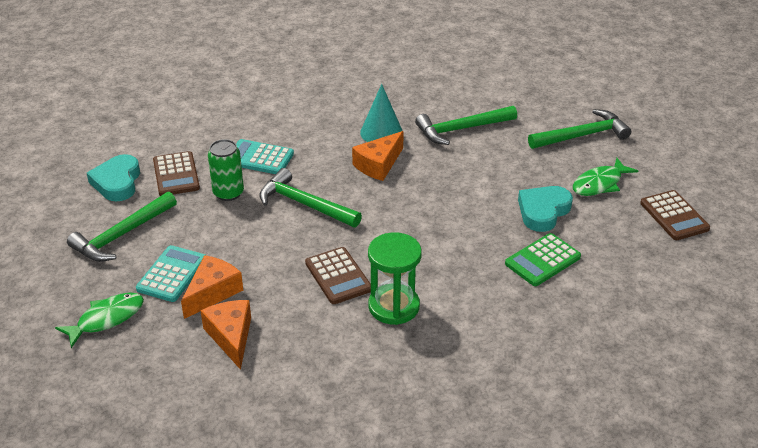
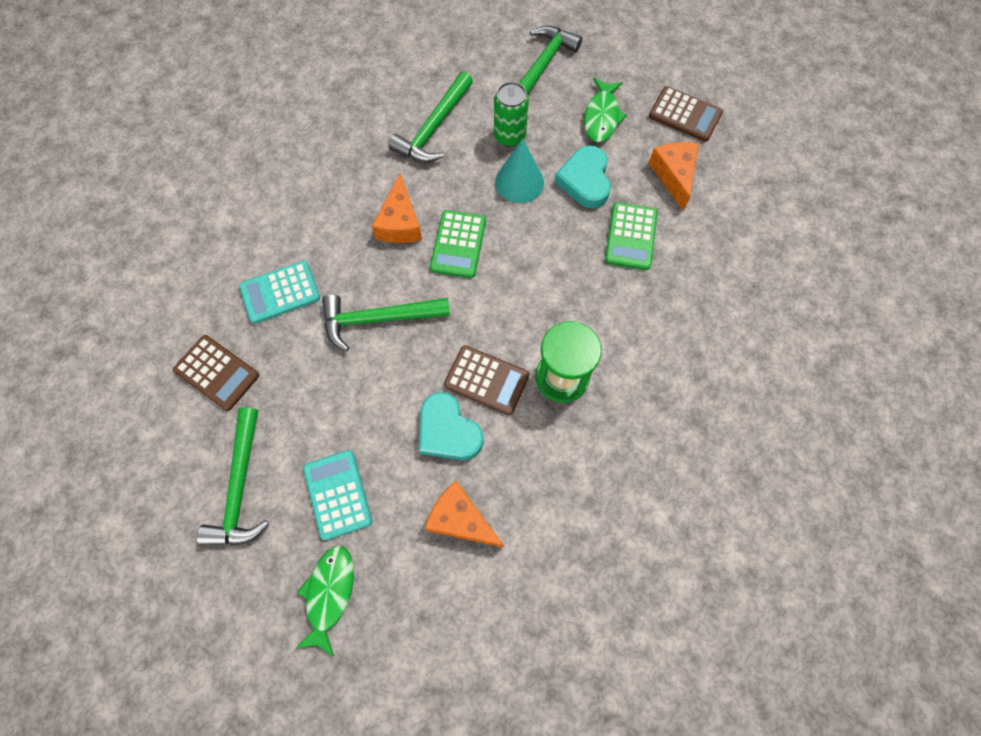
camera: 40 degrees left, 30 degrees up
(117, 182) = (165, 427): turquoise heart -> turquoise heart (448, 431)
(212, 292) = (396, 485): orange cheese -> orange cheese (674, 175)
(228, 193) = (293, 358): green can -> green can (509, 136)
(381, 132) = (365, 180): turquoise cone -> turquoise cone (519, 182)
(405, 196) = (458, 244): none -> green calculator

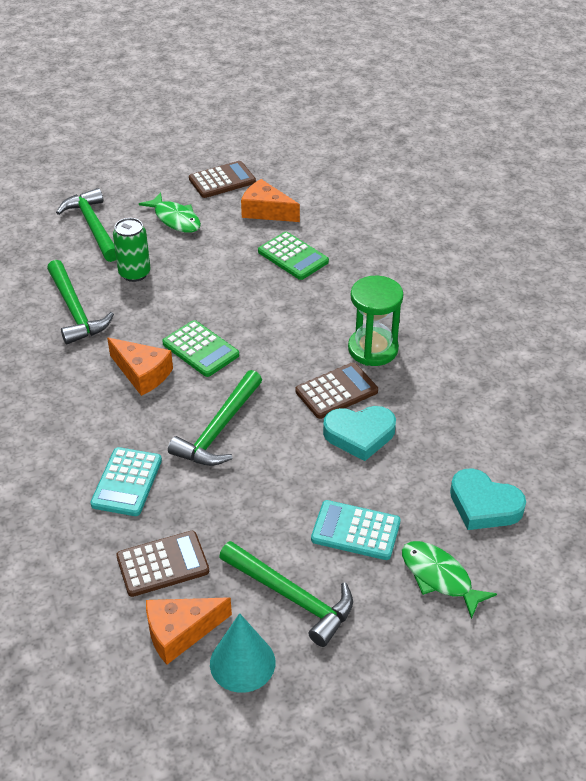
camera: 55 degrees left, 25 degrees down
(461, 519) = (440, 463): orange cheese -> orange cheese (180, 632)
(519, 182) = (182, 288): turquoise cone -> turquoise cone (242, 663)
(585, 180) = (220, 255): turquoise heart -> turquoise heart (484, 505)

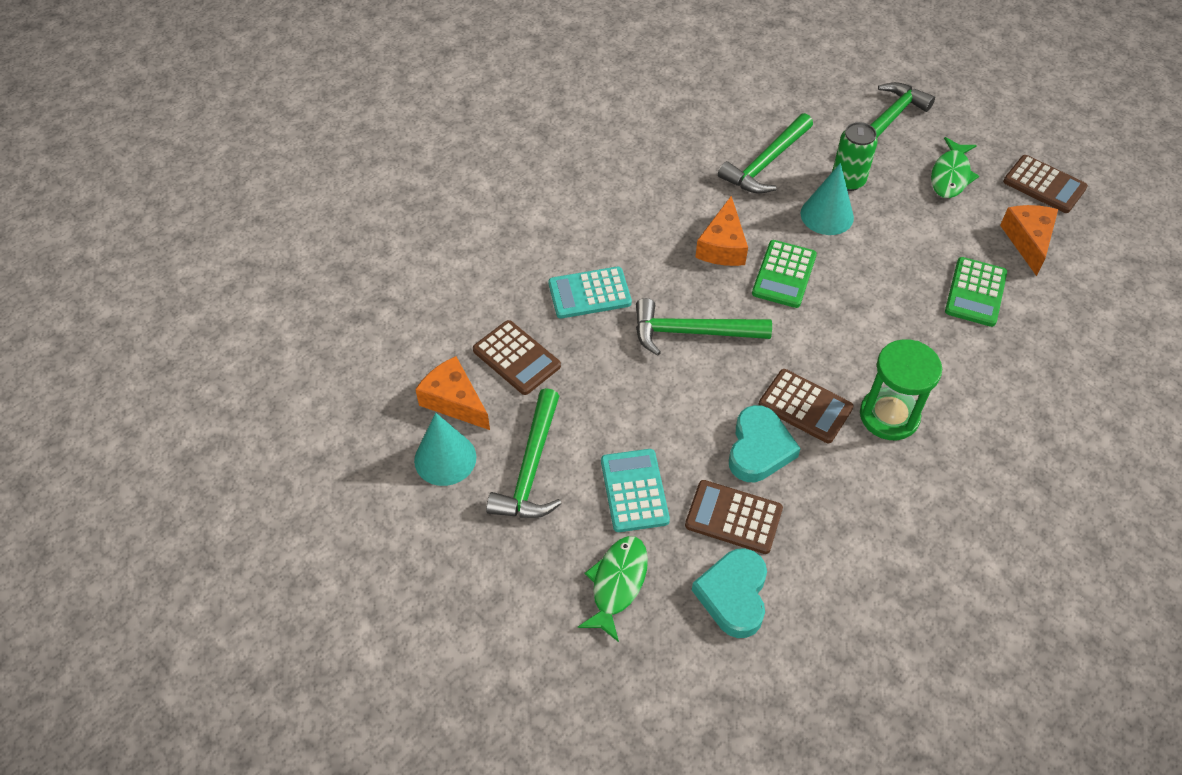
camera: 65 degrees right, 10 degrees up
(160, 300) = (827, 215): none -> turquoise cone
(359, 435) = (759, 449): turquoise heart -> turquoise heart turned 135 degrees counterclockwise
(414, 476) = (733, 517): none -> brown calculator

